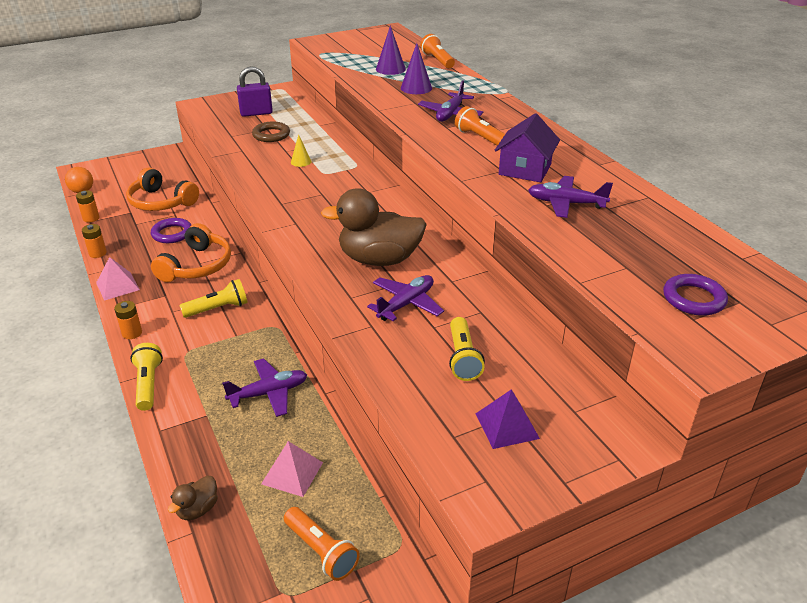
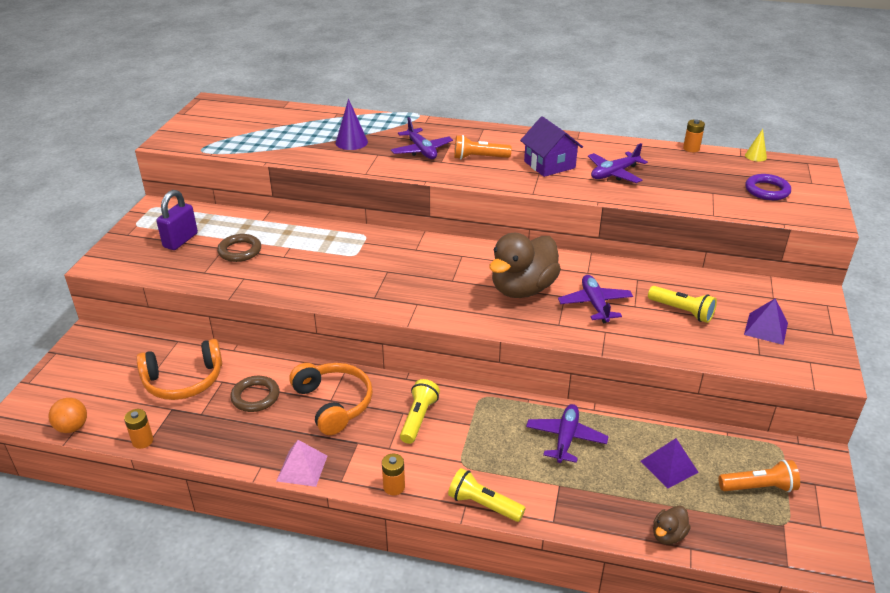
camera: 50 degrees left, 0 degrees up
(97, 253) = (222, 461): orange battery -> orange battery (691, 148)
(172, 233) = (255, 397): purple ring -> brown ring
(197, 509) = (668, 535): brown duck -> brown duck turned 60 degrees clockwise
(292, 473) = (669, 466): pink pyramid -> purple pyramid
(301, 162) = (316, 257): yellow cone -> yellow cone (755, 156)
(390, 69) = (295, 136): purple cone -> none
(437, 60) = (315, 112): orange flashlight -> none

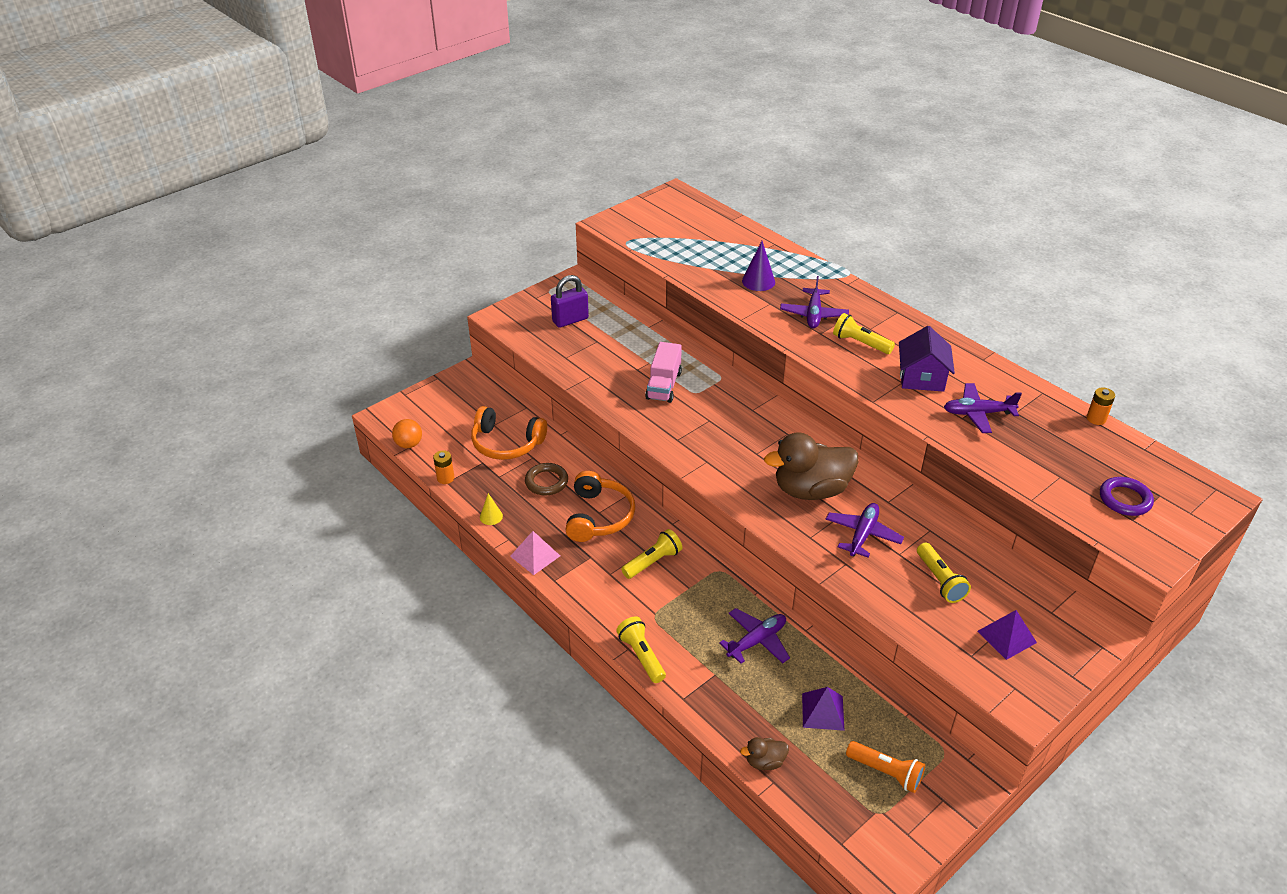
camera: 35 degrees right, 5 degrees up
(240, 251) = (607, 349): brown ring -> none
(320, 260) = (664, 385): none -> pink truck
(394, 487) = (588, 606): orange battery -> none
(479, 158) = (860, 343): orange flashlight -> yellow flashlight
(755, 156) = (1161, 456): yellow cone -> yellow cone (491, 516)

